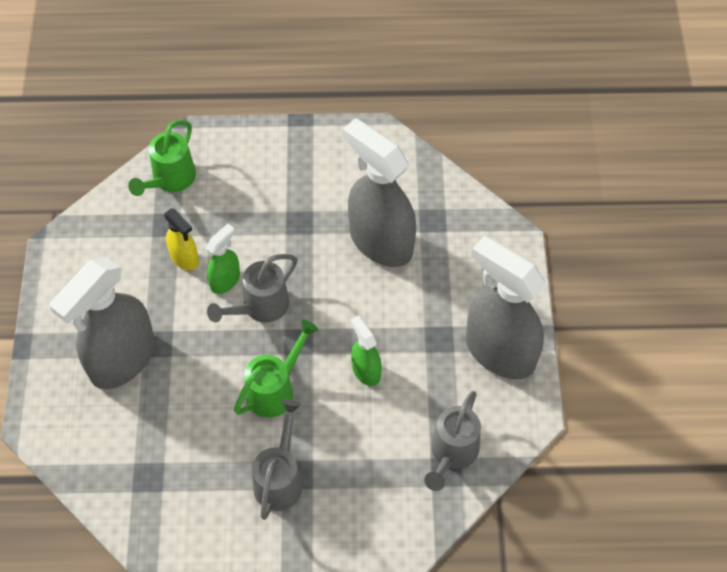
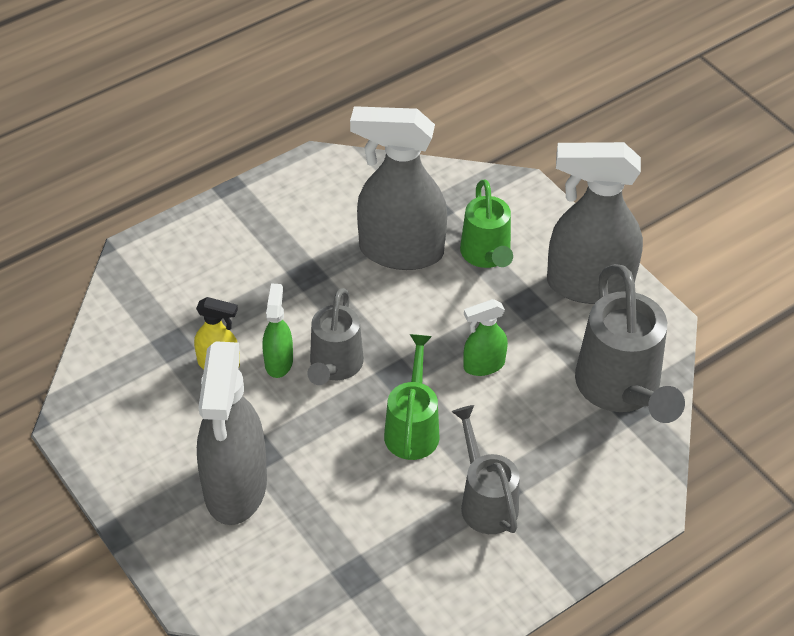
camera: 35 degrees left, 10 degrees down
(170, 180) = (141, 303): green watering can -> green watering can (486, 255)
(366, 370) = (483, 365): green spray bottle -> green spray bottle turned 45 degrees counterclockwise
(452, 453) = (621, 390): grey watering can -> grey watering can, size x1.57

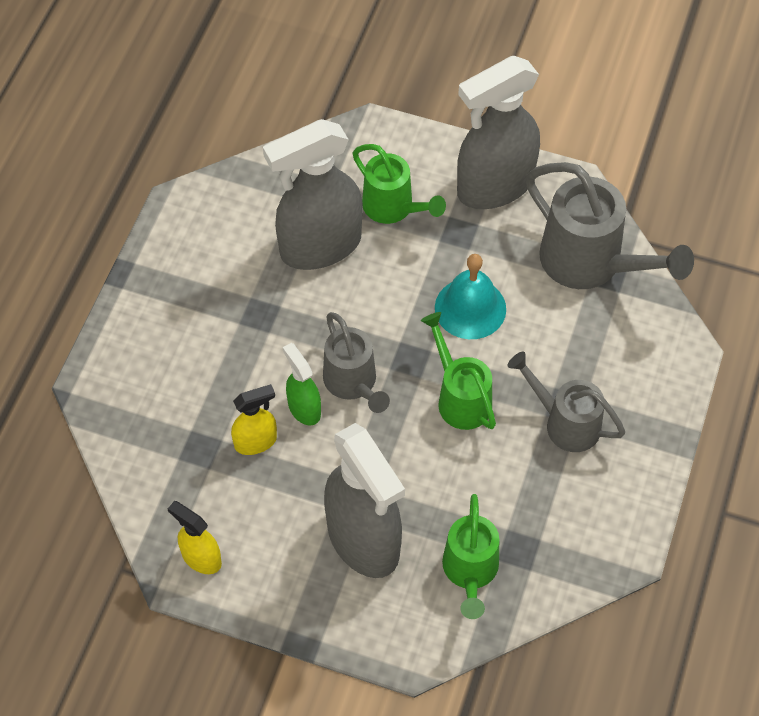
camera: 35 degrees left, 10 degrees up
(100, 422) = (201, 558): none -> yellow spray bottle
(299, 566) = (470, 571): none -> green watering can
(483, 365) = (470, 308): green spray bottle -> turquoise bell

